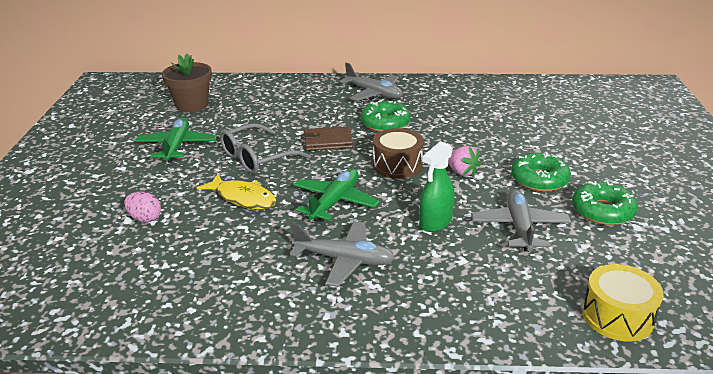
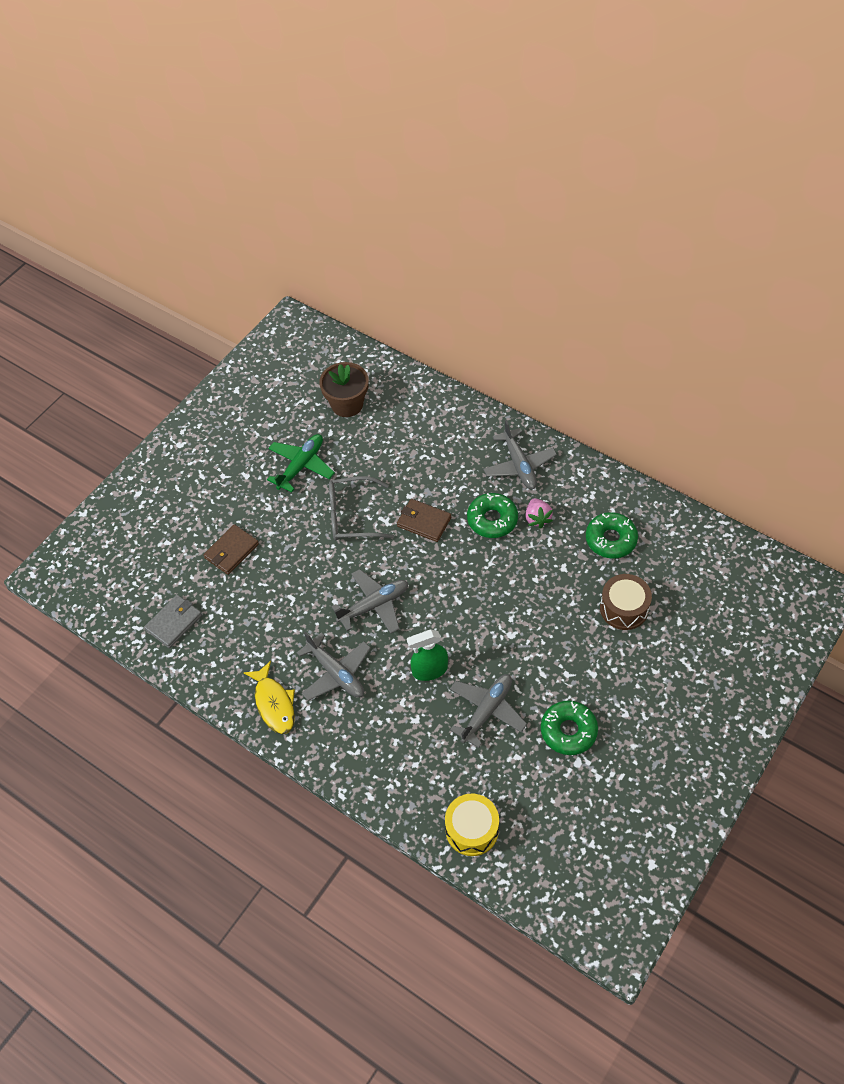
camera: 35 degrees right, 25 degrees up
(112, 295) = (174, 622): none -> grey wallet
(145, 218) = (231, 551): pink egg -> brown wallet
(243, 198) = (311, 564): yellow fish -> yellow fish (274, 703)
(335, 202) = (374, 605): green plane -> grey plane
(397, 165) = (456, 585): brown drum -> brown drum (624, 608)
(462, 172) = (500, 623): pink strawberry -> pink strawberry (537, 518)
(539, 179) = (555, 667): green donut -> green donut (610, 539)

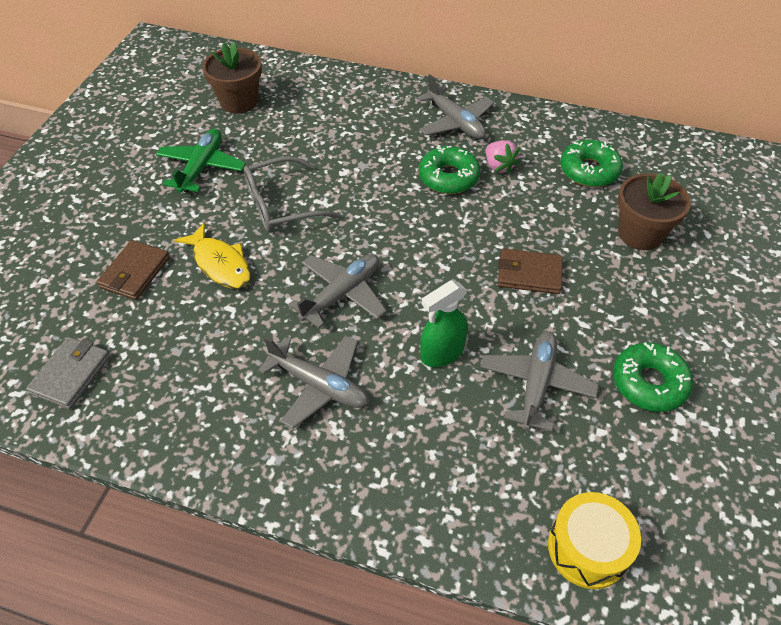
camera: 20 degrees left, 5 degrees down
(274, 703) = (243, 446): yellow fish -> yellow fish (220, 264)
(424, 522) = (370, 194): brown wallet -> brown wallet (529, 274)
(624, 608) = (640, 234): brown drum -> brown flower pot

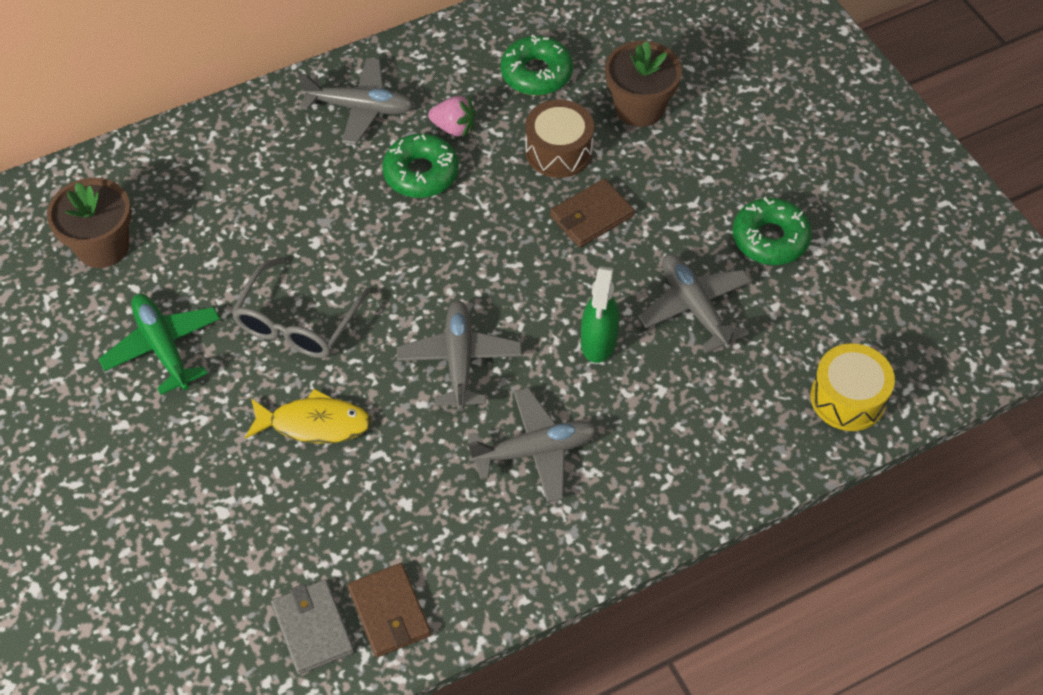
camera: 45 degrees left, 5 degrees up
(134, 272) = (243, 499): brown wallet -> brown wallet (389, 612)
(552, 222) = (558, 151): none -> brown drum

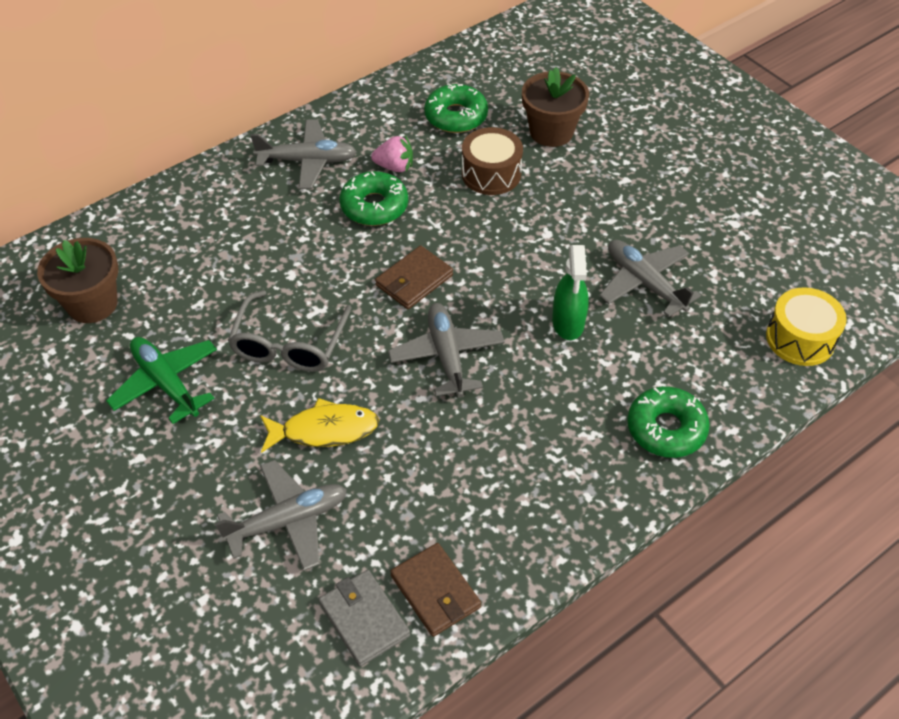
camera: 10 degrees left, 5 degrees down
(535, 451) = (536, 424): grey plane -> grey plane (288, 521)
(591, 216) = (533, 221): brown wallet -> brown wallet (414, 280)
(770, 239) = (692, 219): green donut -> green donut (666, 429)

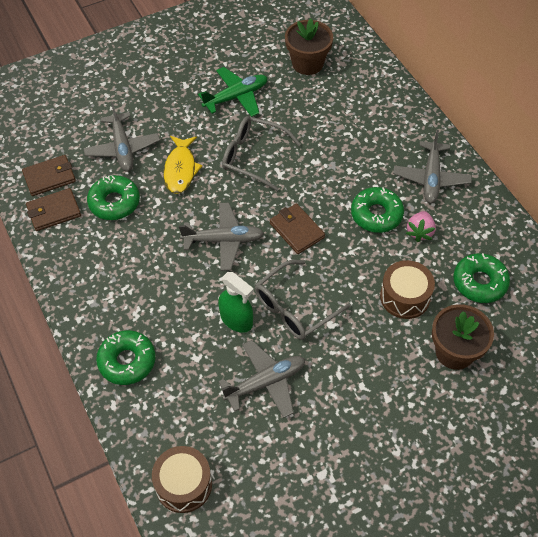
camera: 100 degrees right, 5 degrees up
(364, 619) = (49, 177): grey wallet -> brown wallet
(402, 506) = (114, 202): none -> green donut
(534, 269) = (294, 308): none -> grey glasses
(568, 323) = (236, 320): green spray bottle -> green spray bottle turned 150 degrees counterclockwise
(800, 338) = (183, 484): yellow drum -> brown drum

